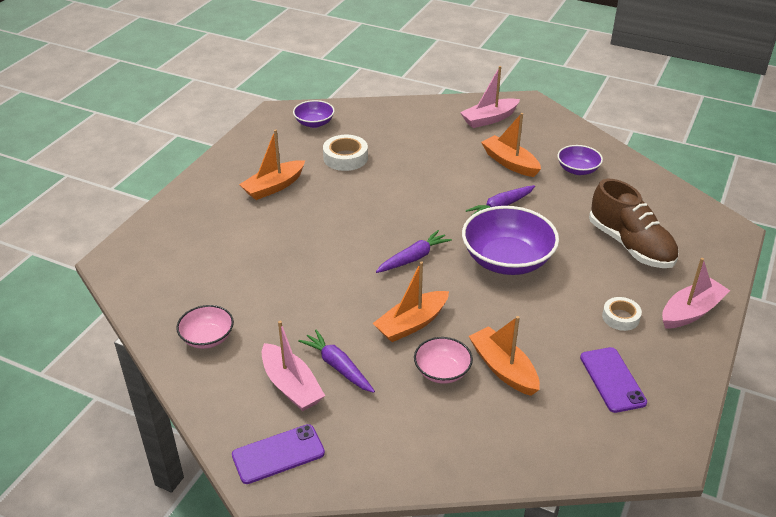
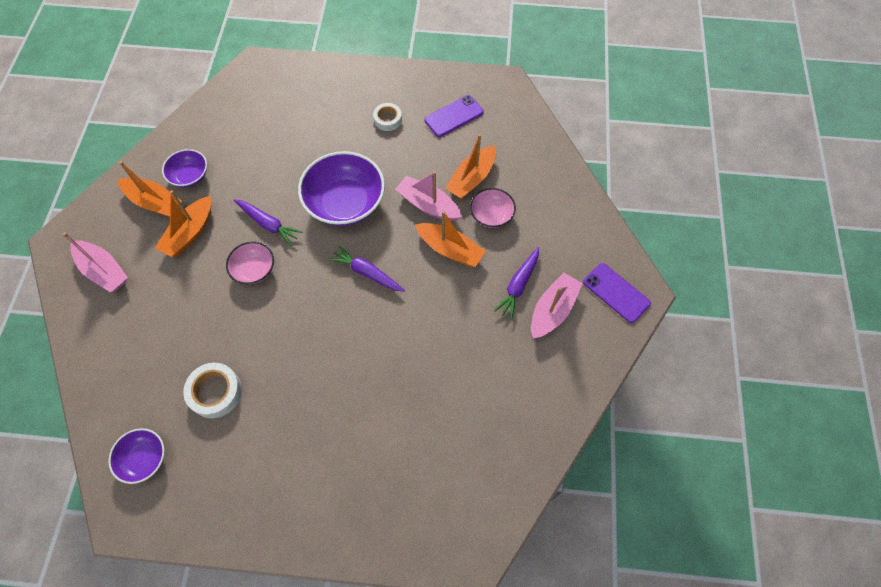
camera: 110 degrees left, 25 degrees up
(207, 338) = (533, 400): pink bowl -> pink bowl (254, 269)
(274, 187) = (291, 446): orange boat -> orange boat (154, 202)
(630, 245) = (296, 124): brown shoe -> none
(691, 312) = (365, 81): pink boat -> pink boat (428, 205)

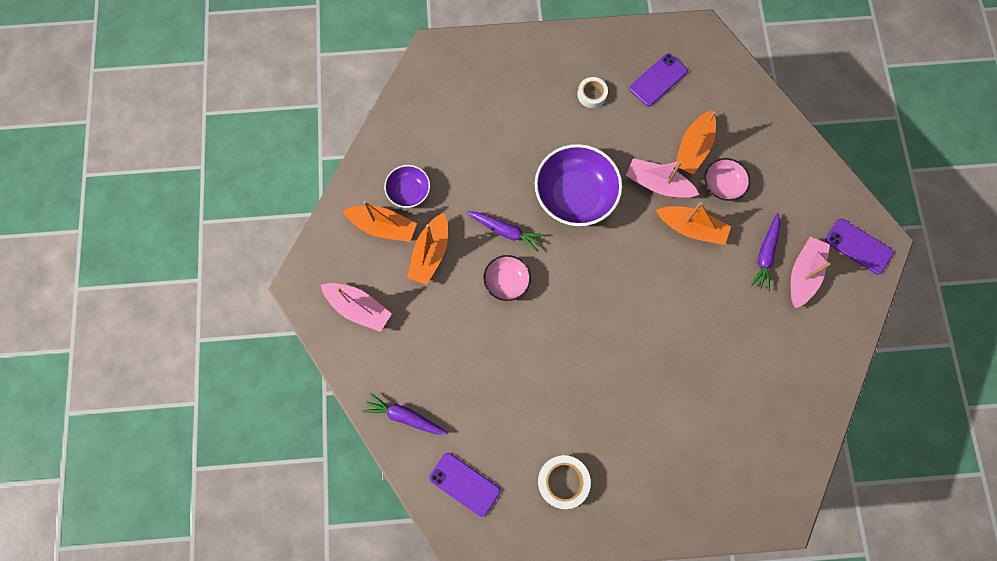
camera: 10 degrees left, 10 degrees up
(144, 459) = (464, 484): purple bowl -> purple phone
(215, 392) = (509, 410): white tape -> white tape (563, 481)
(367, 273) = (617, 266): purple carrot -> purple carrot (405, 416)

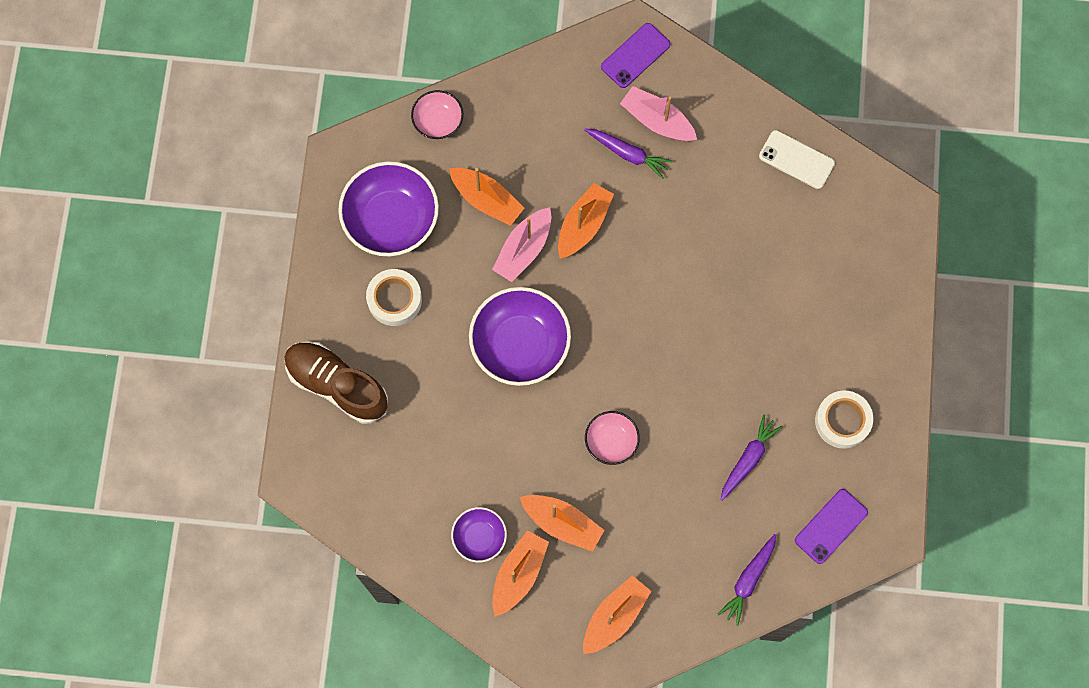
camera: 80 degrees left, 0 degrees up
(358, 308) = (614, 617): pink boat -> orange boat
(505, 231) = (550, 432): purple carrot -> purple carrot (748, 459)
(513, 66) = (337, 385): none -> brown shoe
(592, 94) = (394, 299): white tape -> white tape, size x1.51
(658, 80) = (391, 219): purple phone -> purple bowl
(722, 185) = (538, 179): pink bowl -> pink bowl (438, 121)
(801, 404) = (796, 160): none -> white phone

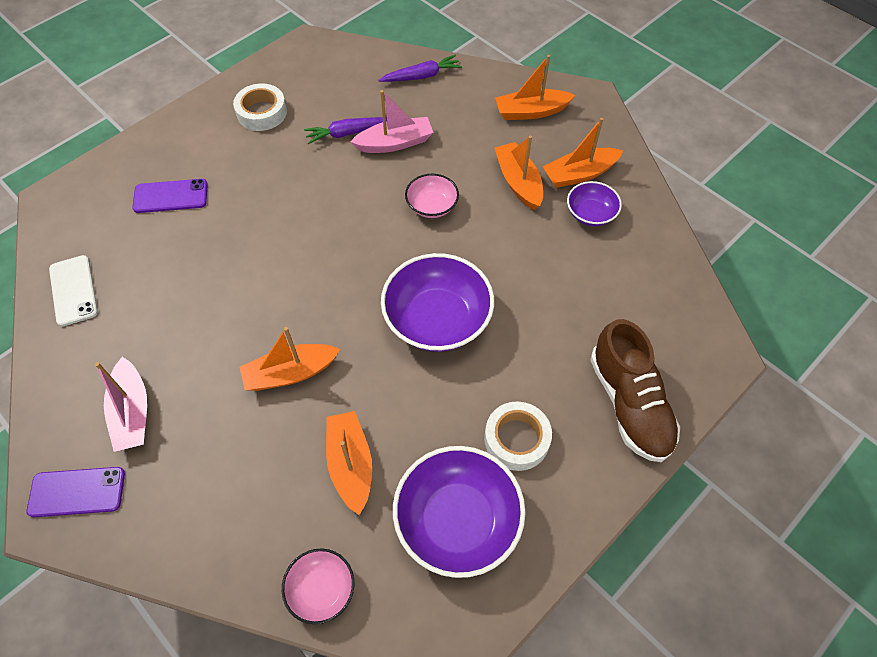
camera: 140 degrees left, 15 degrees down
(524, 249) = (360, 393): pink boat -> pink boat (394, 143)
(628, 154) = (189, 403): purple carrot -> none
(831, 526) = (338, 69): purple phone -> purple phone (170, 196)

